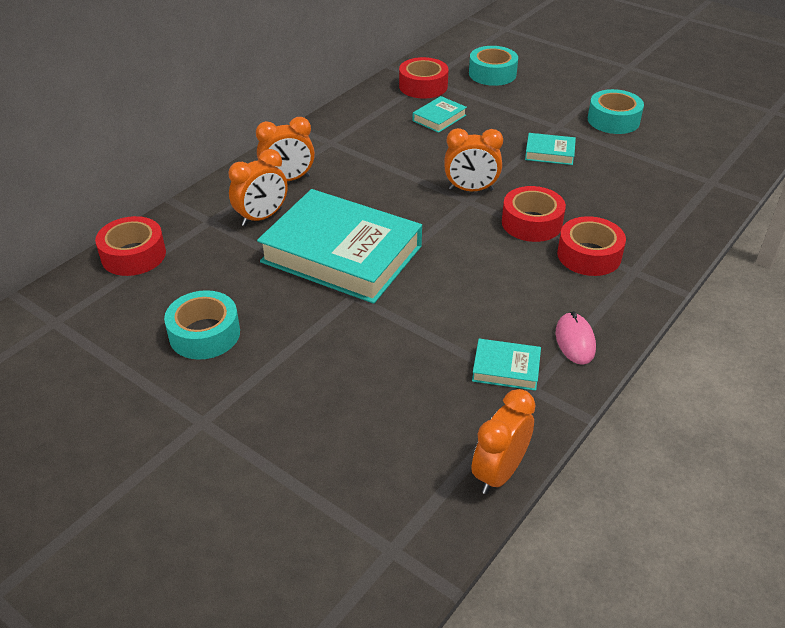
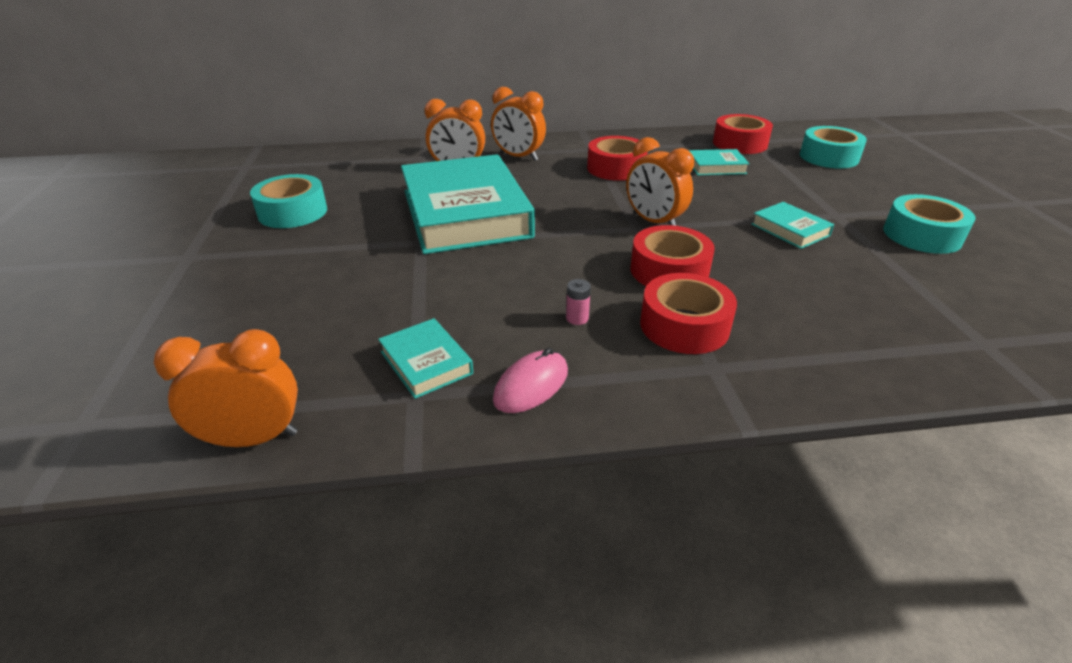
camera: 45 degrees right, 5 degrees down
(133, 255) = (347, 155): red tape -> red tape (616, 168)
(534, 286) = (577, 318): none -> pink battery

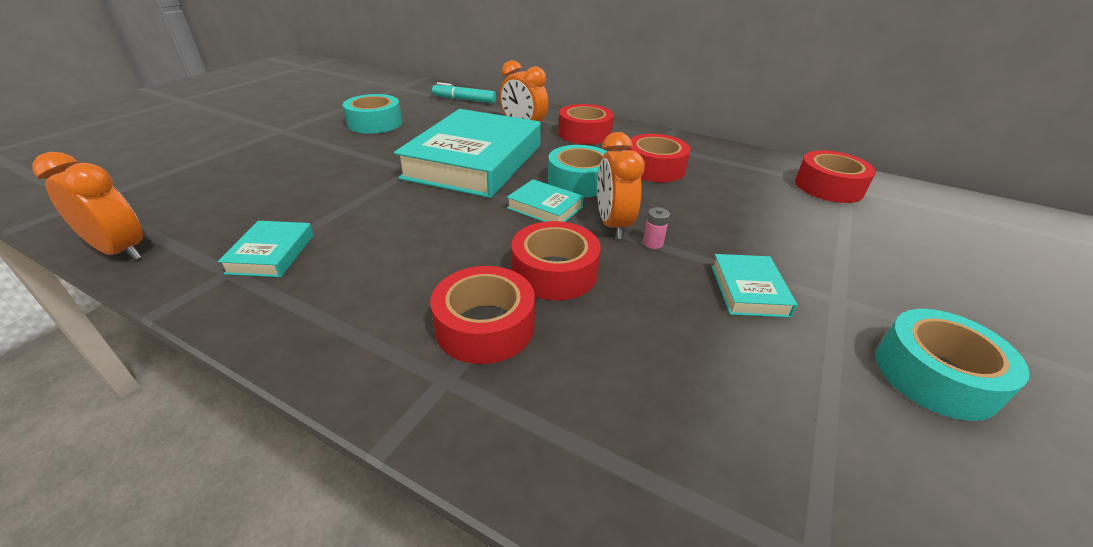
camera: 35 degrees right, 0 degrees up
(348, 159) = (464, 100): none -> turquoise marker
(518, 157) = (584, 134): orange clock -> red tape
(531, 385) = (297, 307): pink mouse -> none
(577, 318) = (414, 274): pink battery -> pink battery (652, 243)
(716, 167) = (762, 199): turquoise book -> turquoise book (545, 208)
(828, 157) = (931, 236): turquoise tape -> turquoise tape (579, 181)

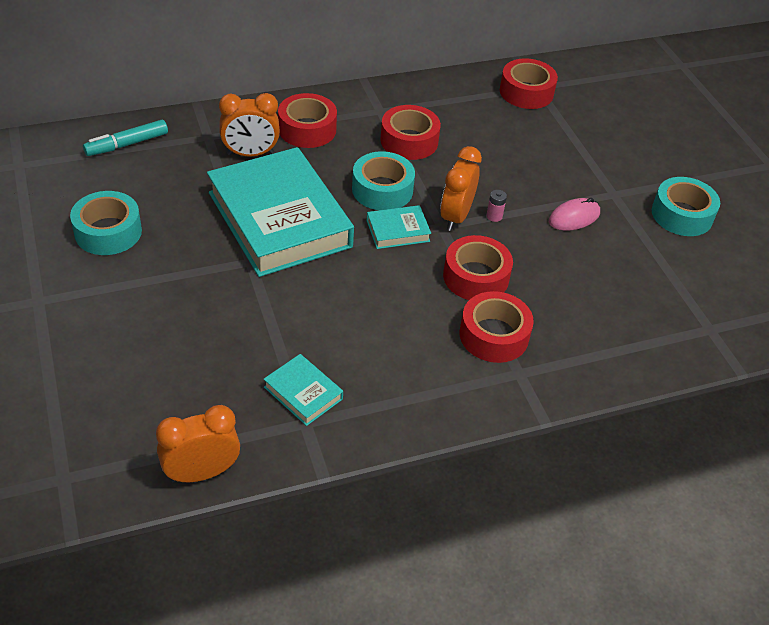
camera: 50 degrees left, 10 degrees up
(613, 225) = (456, 217): orange clock -> orange clock turned 75 degrees clockwise
(748, 290) = (574, 217): turquoise book -> pink mouse

